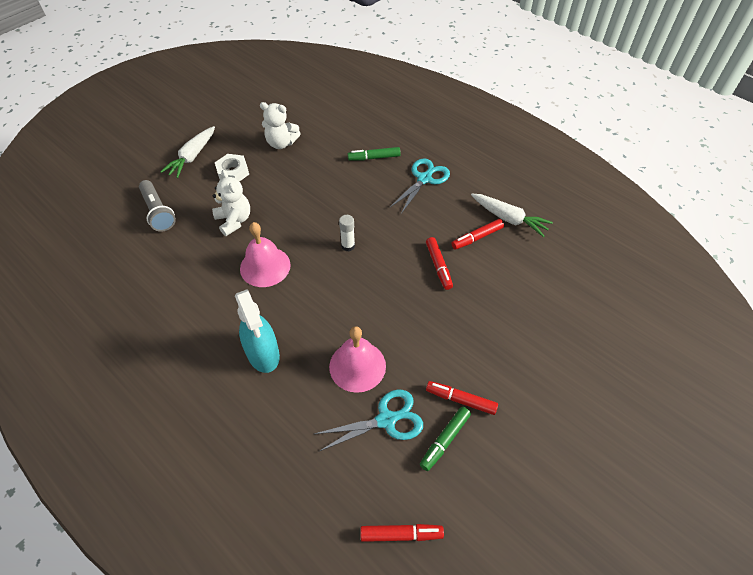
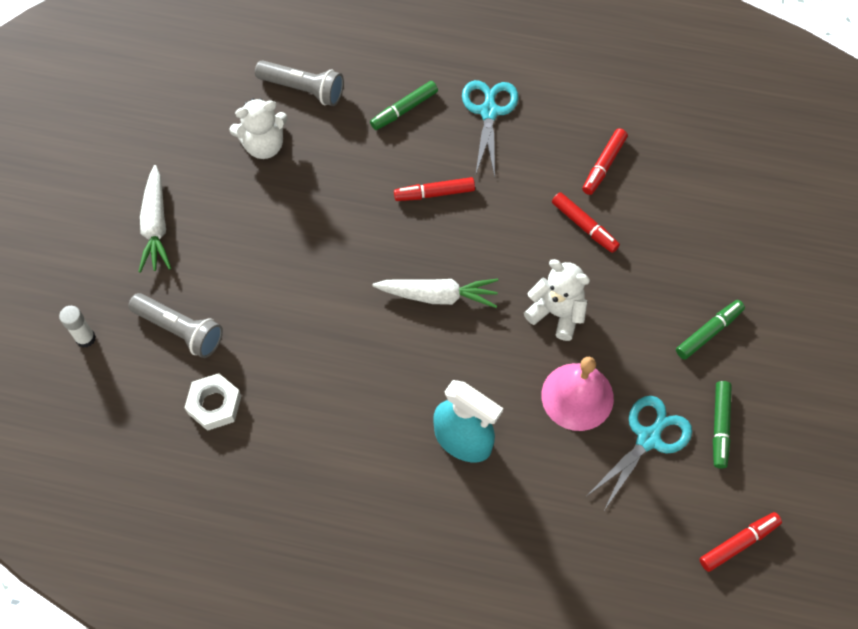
camera: 30 degrees left, 10 degrees up
(233, 172) = (232, 221): white nut -> white nut (214, 404)
(234, 221) = (292, 291): white teddy bear -> white teddy bear (556, 313)
(265, 266) = (381, 332): pink bell -> none
(325, 126) = (303, 89): none -> grey flashlight
(348, 246) = (461, 253): white glue stick -> white glue stick (85, 338)
(461, 400) = (709, 374): red marker -> red marker (434, 193)
(479, 372) = (708, 332): none -> green marker
(508, 218) = (624, 120): white carrot -> white carrot (438, 296)

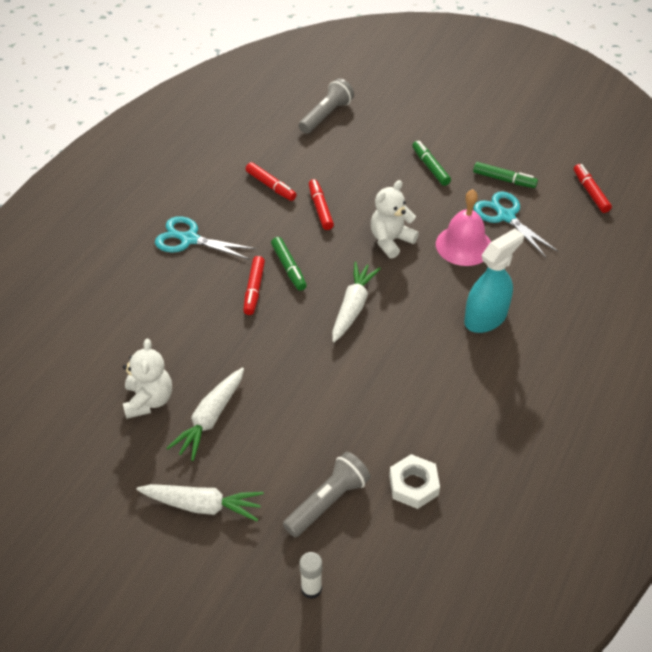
camera: 75 degrees left, 15 degrees down
(255, 203) = (210, 418): none -> white carrot
(303, 89) = (101, 359): grey flashlight -> grey flashlight (326, 115)
(404, 110) = (160, 292): green marker -> green marker (289, 267)
(584, 226) = (320, 209): red marker -> red marker turned 75 degrees counterclockwise

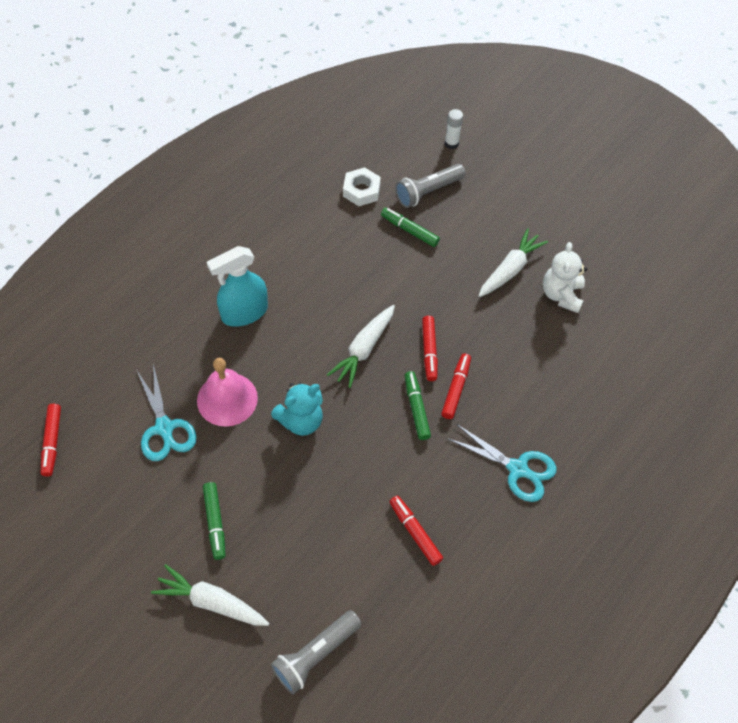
camera: 170 degrees left, 10 degrees up
(202, 505) = (521, 207): white carrot -> white carrot (212, 602)
(320, 209) = (365, 483): red marker -> red marker (429, 351)
(391, 241) = (301, 421): white teddy bear -> turquoise teddy bear
(504, 179) = (138, 483): green marker -> green marker (409, 231)

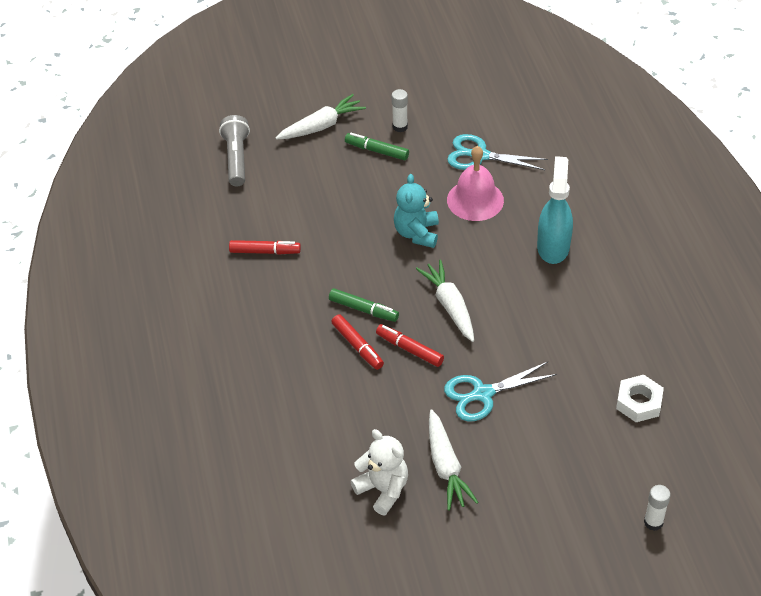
camera: 130 degrees right, 10 degrees down
(52, 442) = (519, 95): red marker -> none
(165, 523) = (400, 127): none -> white glue stick
(409, 231) = (557, 413): green marker -> none
(428, 192) = (597, 458): grey flashlight -> none
(518, 469) = (251, 343): turquoise scissors -> turquoise scissors (481, 394)

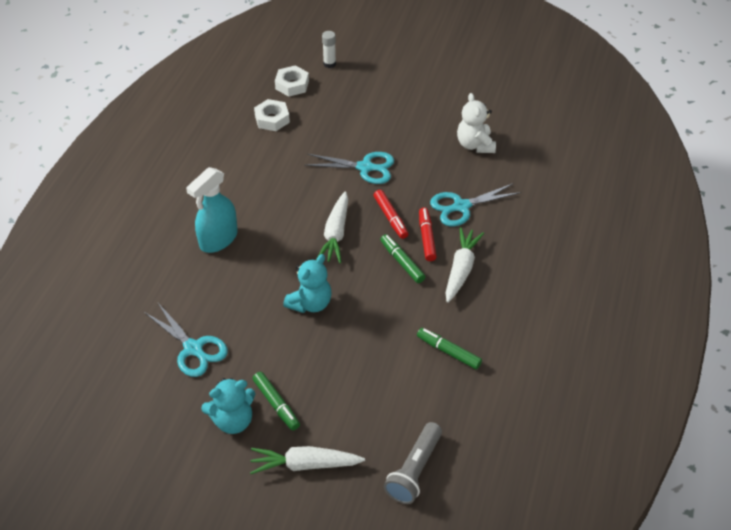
camera: 150 degrees left, 0 degrees up
(265, 251) = (448, 352): red marker -> green marker
(346, 398) = (460, 207): none -> turquoise scissors
(400, 127) = (233, 420): white glue stick -> turquoise teddy bear
(446, 466) = (425, 139): white carrot -> white carrot (461, 269)
(475, 200) = (237, 308): pink bell -> none
(665, 463) = (292, 85): none -> white nut

